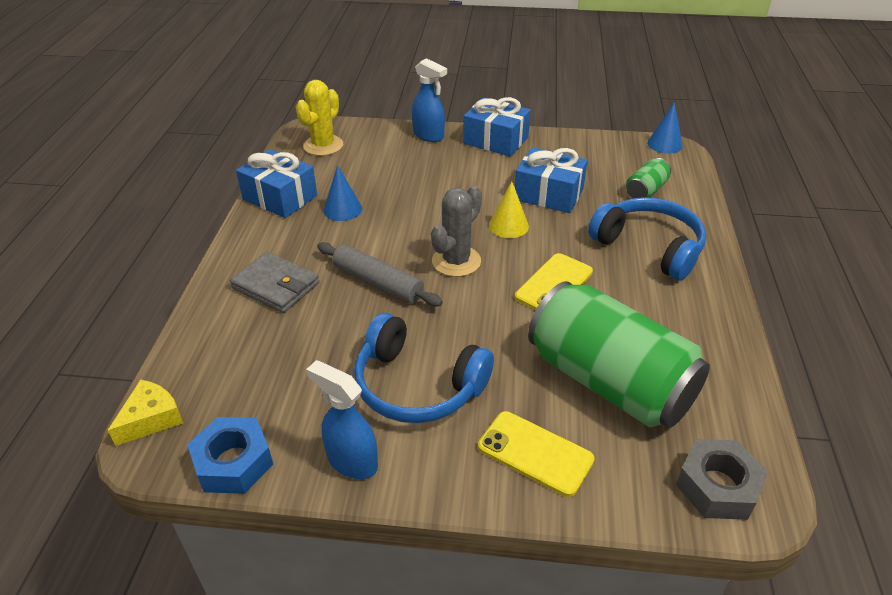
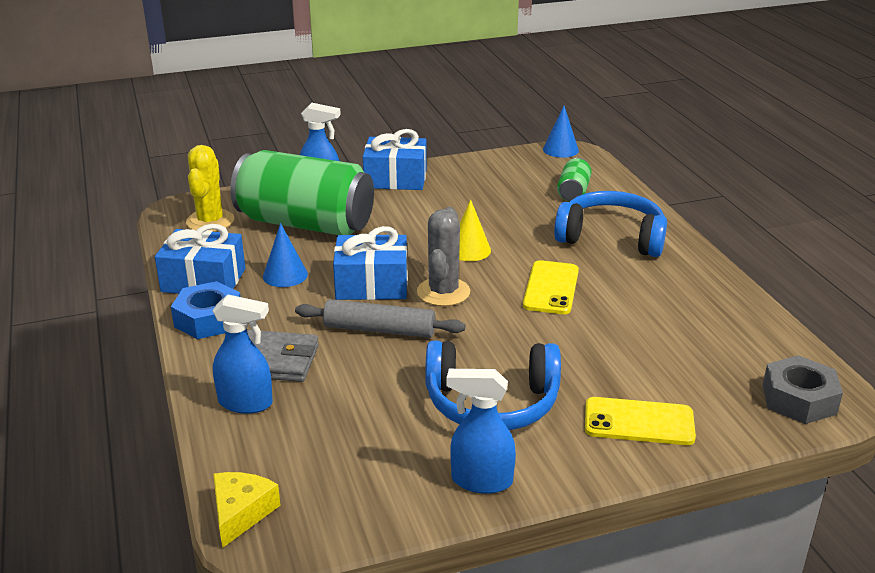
camera: 25 degrees left, 10 degrees down
(228, 319) = (246, 403): none -> blue spray bottle
(233, 462) = (364, 519): blue nut -> blue nut (208, 319)
(549, 194) = (486, 214): blue gift -> blue gift (372, 284)
(609, 382) = (658, 351): green can -> green can (305, 224)

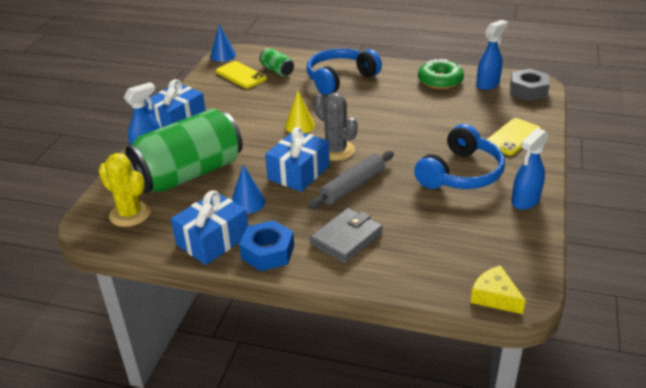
camera: 55 degrees left, 5 degrees up
(246, 403) = (384, 263): blue spray bottle -> blue spray bottle (488, 84)
(551, 288) = (370, 115): yellow phone -> yellow phone (241, 75)
(714, 311) = (440, 81): none -> green donut

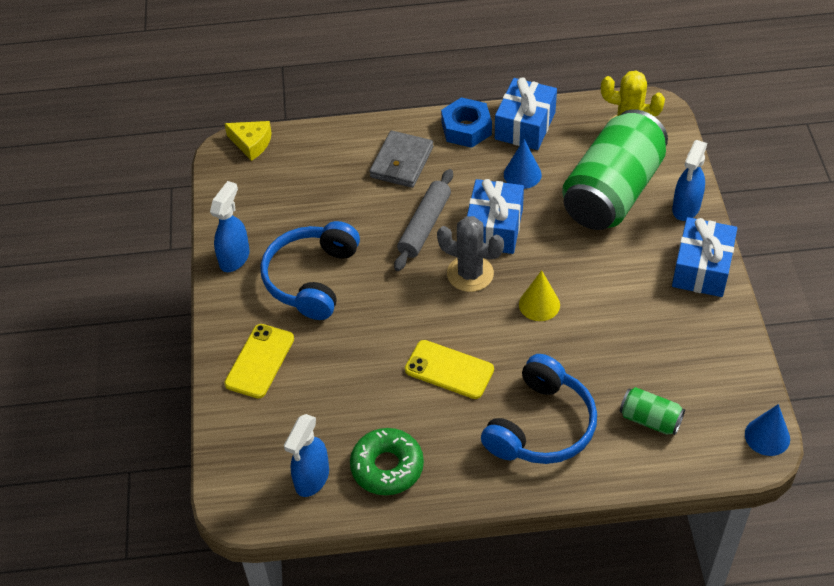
camera: 160 degrees right, 15 degrees up
(241, 75) = (696, 390): yellow phone -> yellow phone (449, 370)
(528, 90) = (248, 479): grey nut -> none

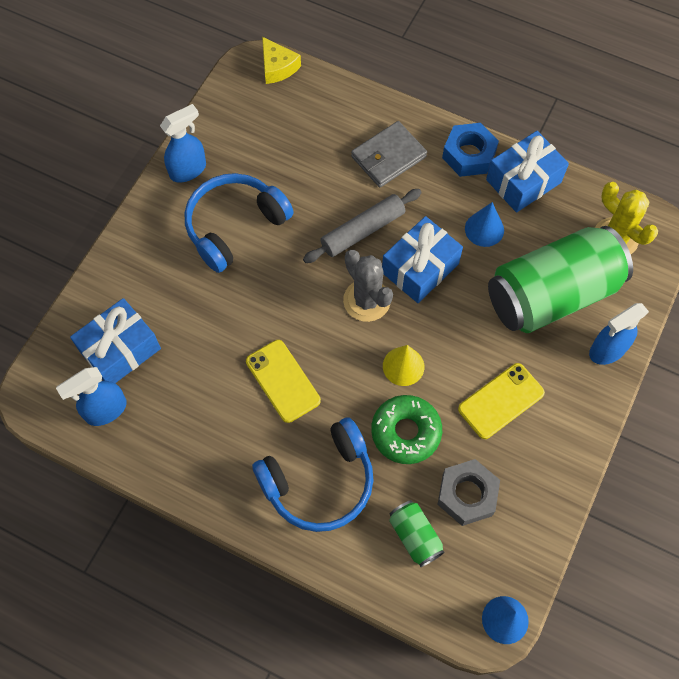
camera: 30 degrees right, 15 degrees up
(259, 361) = (141, 278): yellow phone -> yellow phone (501, 401)
(387, 467) = (170, 438): green donut -> green donut (406, 432)
(665, 366) = (467, 495): none -> grey nut
(702, 268) = (574, 419): blue gift -> blue gift (120, 350)

